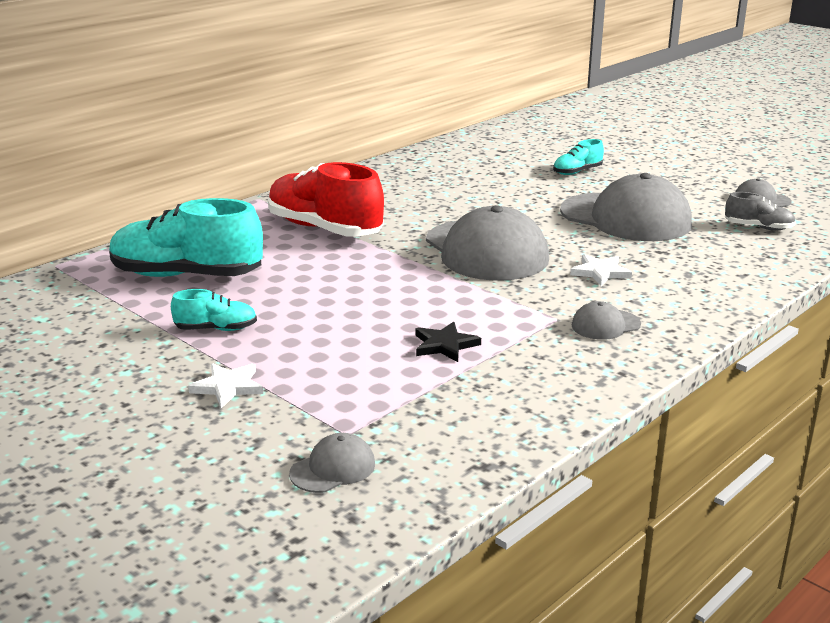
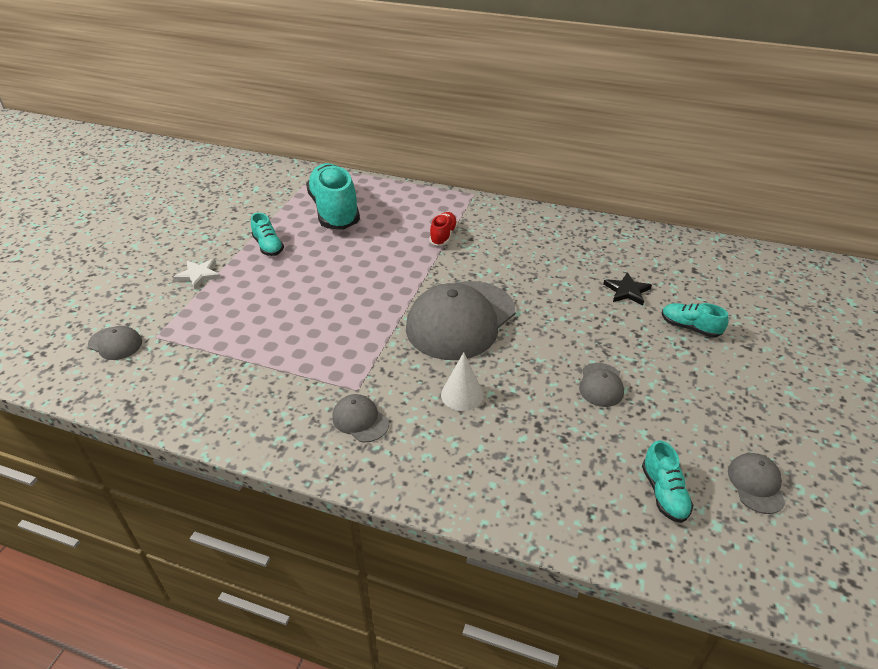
camera: 65 degrees right, 15 degrees up
(324, 229) = (443, 236): red shoe -> red shoe, size x0.47
(444, 345) = (287, 343): black star -> black star (627, 291)
(600, 272) = (462, 394): white star -> white cone
(625, 218) = (601, 385): grey cap -> grey cap, size x0.43
(758, 227) = (664, 493): grey shoe -> turquoise shoe

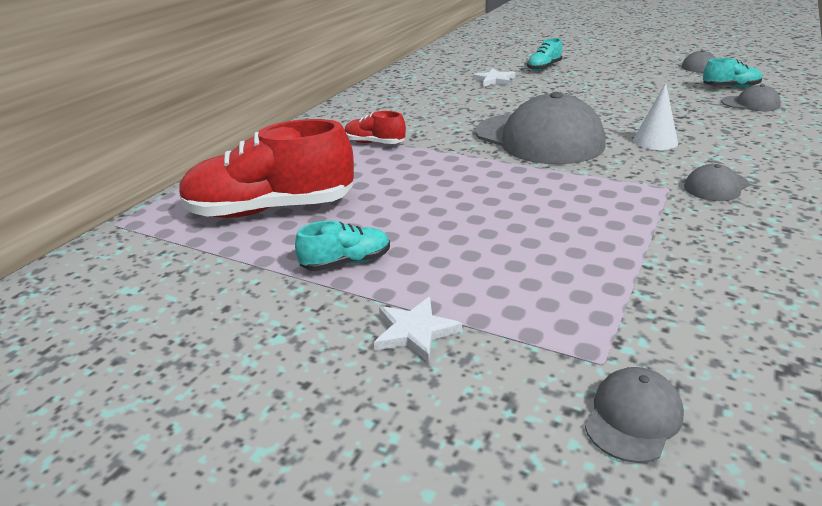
camera: 80 degrees left, 10 degrees down
(334, 211) = (270, 210): turquoise shoe -> red shoe
(601, 385) = (622, 95): grey cap -> grey cap (750, 104)
(627, 291) = (494, 80): black star -> white star

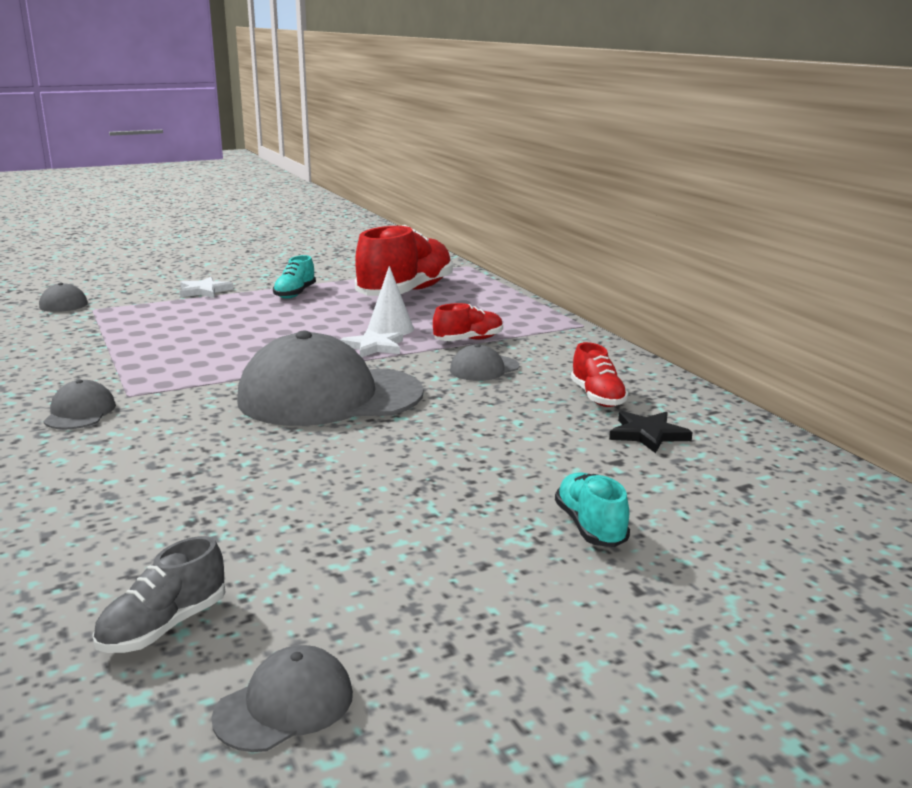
camera: 125 degrees right, 10 degrees down
(418, 94) = (597, 397): none -> red shoe
(447, 78) = (648, 434): none -> black star
(494, 80) = (583, 459): white star -> white star (374, 347)
(655, 141) = (193, 441): white cone -> white cone (390, 329)
(730, 87) = (164, 627): turquoise shoe -> grey shoe
(750, 104) = (95, 581): grey cap -> grey cap (484, 368)

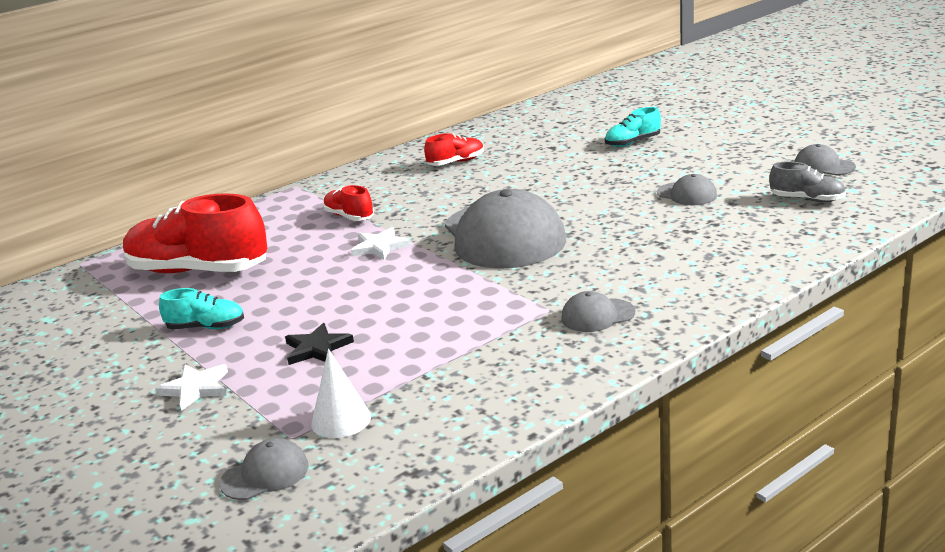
camera: 100 degrees left, 5 degrees up
(390, 329) = (326, 251): white cone -> white cone (341, 420)
(484, 368) = (416, 200): grey cap -> grey cap (687, 194)
(648, 434) = (509, 145): black star -> black star (317, 348)

